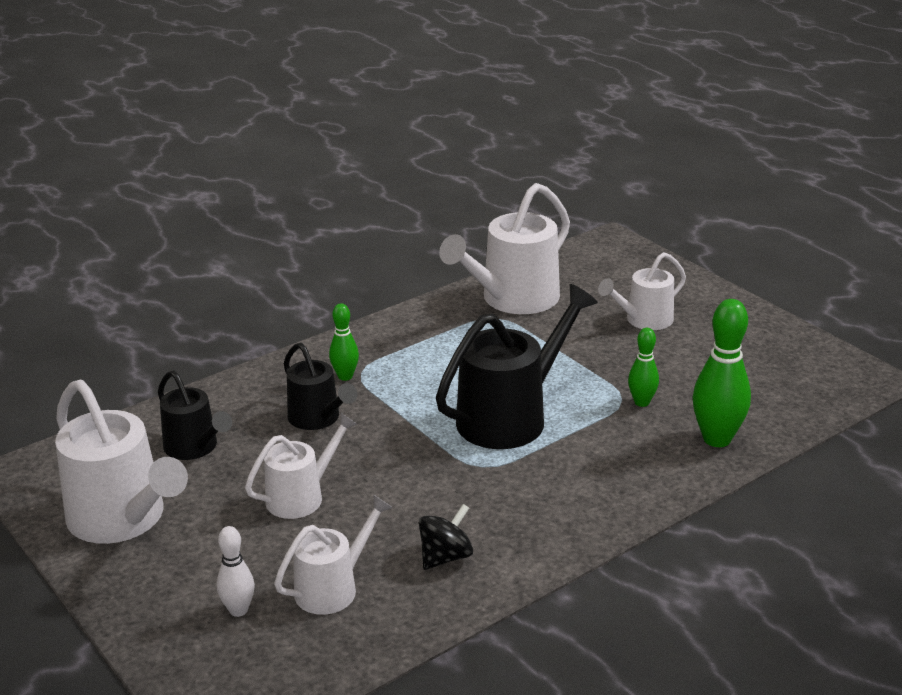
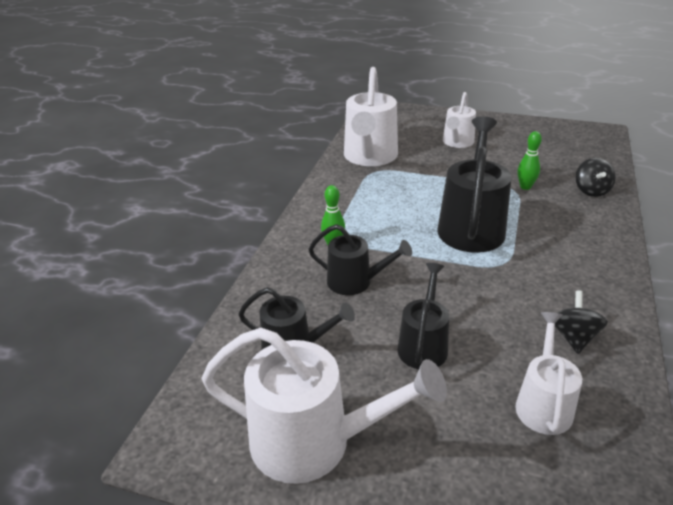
camera: 35 degrees left, 5 degrees up
(238, 610) = (509, 466): white bowling pin -> none
(301, 496) = (423, 344): white watering can -> black watering can
(717, 439) = (591, 190): green bowling pin -> black spinning top

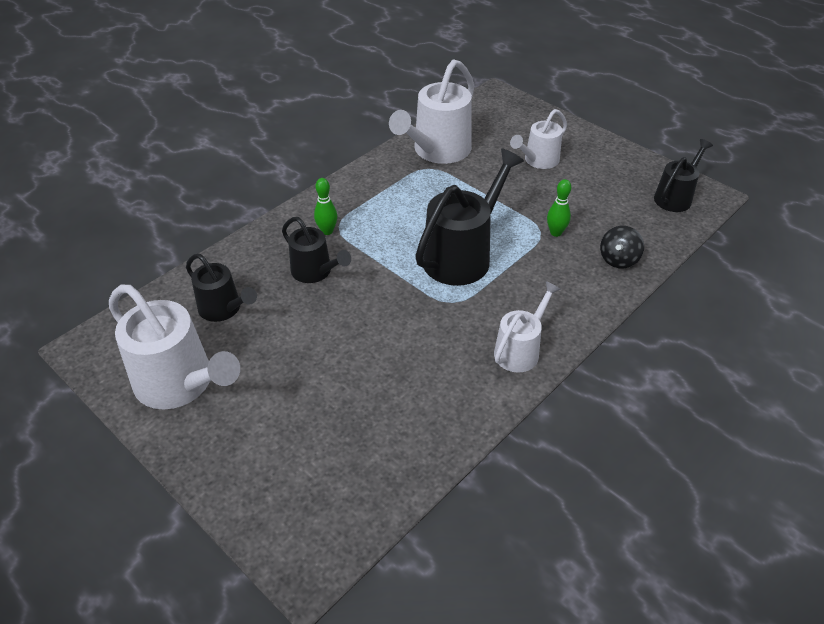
camera: 25 degrees right, 10 degrees up
(423, 344) = (319, 345): black watering can -> black watering can (675, 197)
(543, 403) = (365, 428): white watering can -> white watering can (520, 350)
(573, 337) = (445, 388): black spinning top -> none

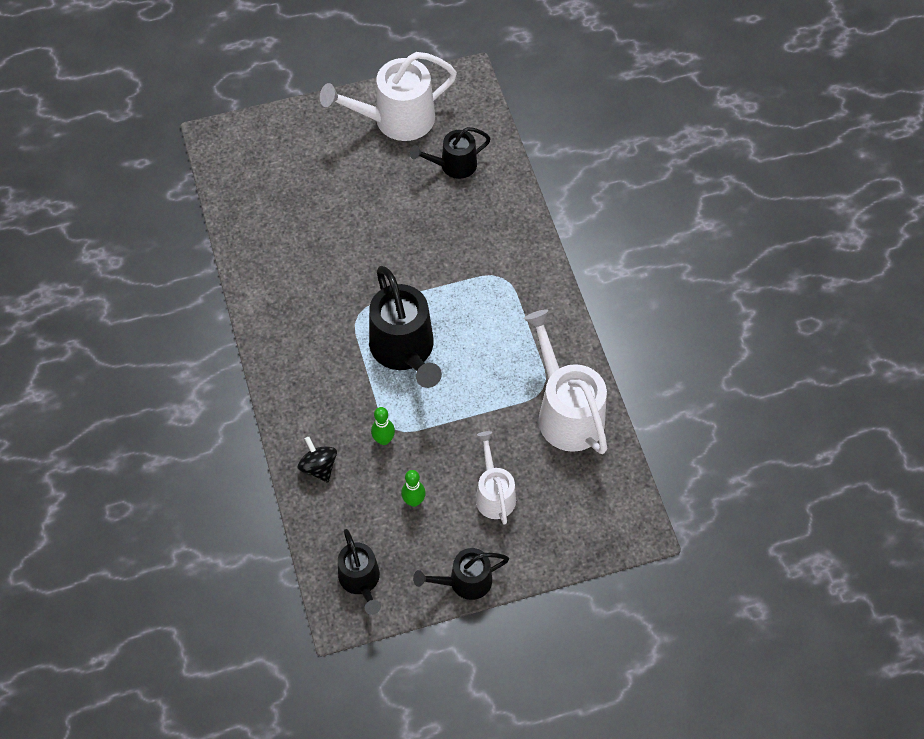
camera: 120 degrees right, 15 degrees up
(315, 272) = (455, 238): black watering can -> black watering can (464, 582)
(327, 231) = (501, 267): green bowling pin -> green bowling pin (414, 501)
(520, 350) = (280, 332): white watering can -> none

